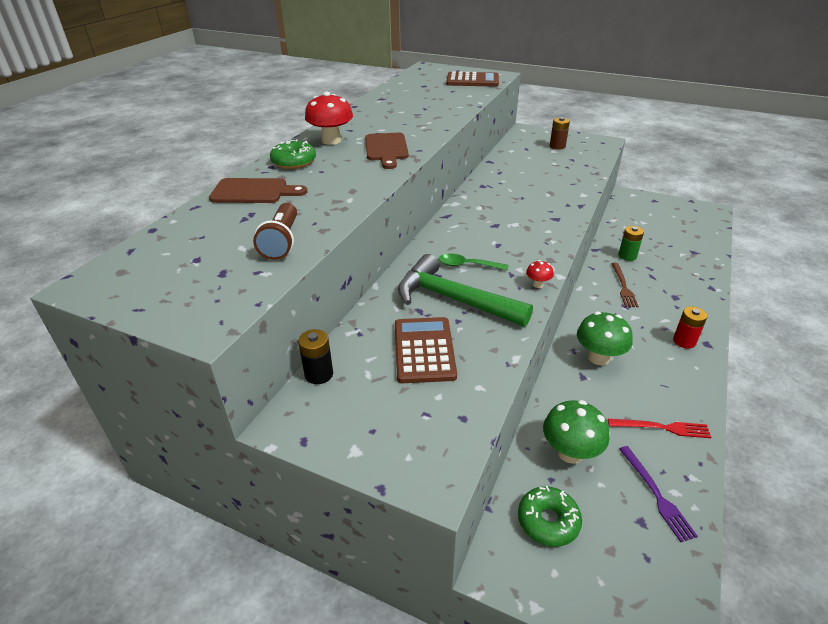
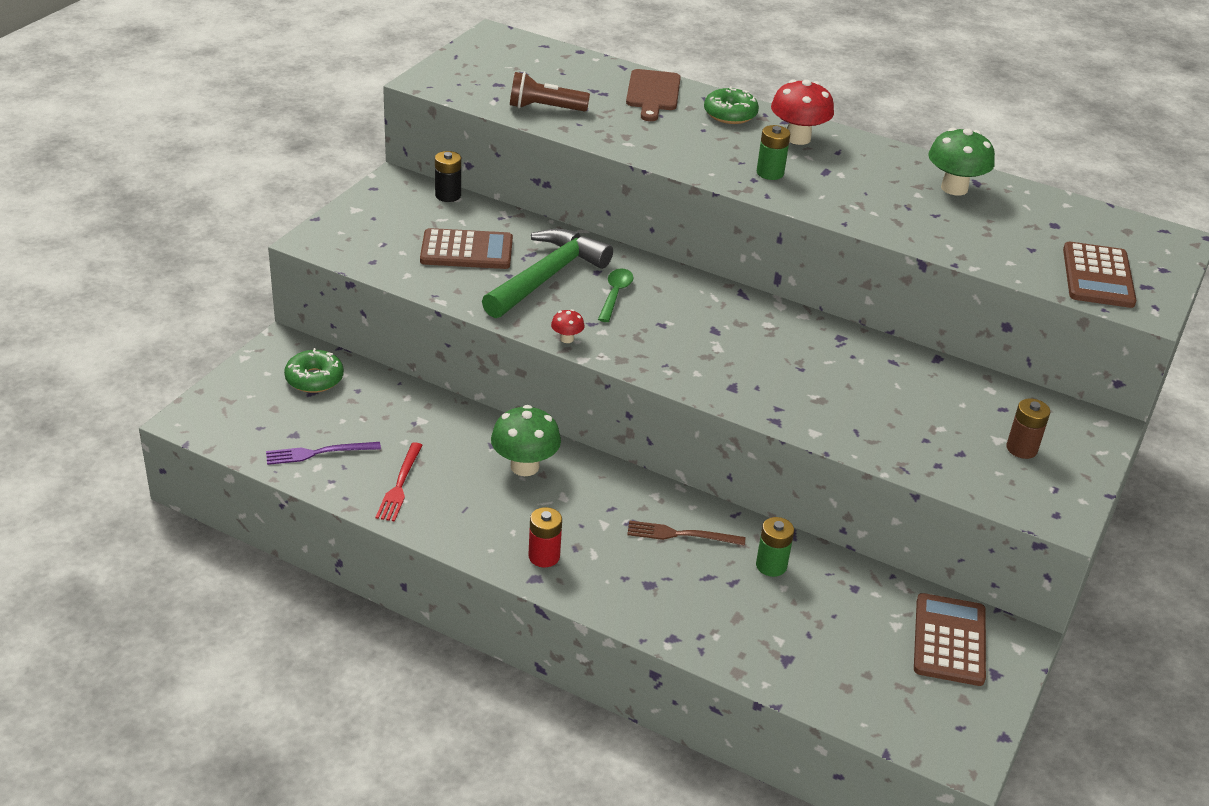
camera: 90 degrees right, 0 degrees up
(386, 149) = (770, 173): brown cutting board -> green battery
(570, 452) = (385, 409): green mushroom -> green mushroom (954, 188)
(642, 209) = (949, 640): none -> brown calculator

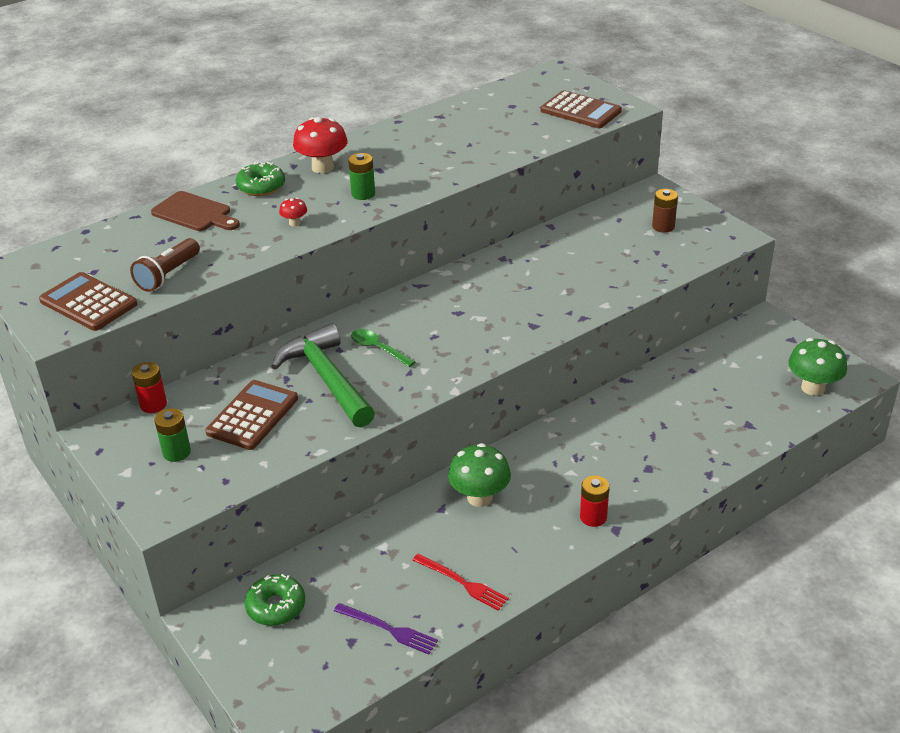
camera: 60 degrees left, 0 degrees up
(318, 453) = (388, 629): purple fork -> purple fork turned 75 degrees counterclockwise
(448, 195) = (153, 405): black battery -> red battery
(567, 339) = (422, 392): red mushroom -> red mushroom (294, 223)
(681, 535) = (602, 435): brown fork -> none
(771, 566) = (654, 401): green battery -> green battery (176, 452)
(949, 640) = (756, 347): brown calculator -> brown calculator (88, 303)
(954, 188) = (441, 126): green mushroom -> green mushroom (813, 388)

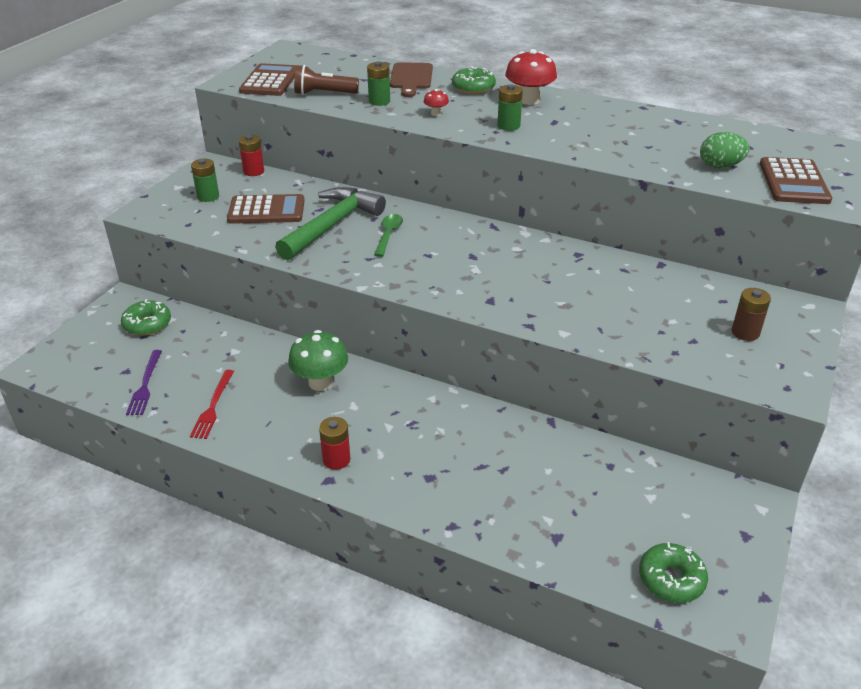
camera: 60 degrees right, 0 degrees up
(228, 247) = (379, 101): none -> green battery
(531, 128) = (720, 166): none -> green egg
(813, 388) = (671, 579): green mushroom -> green donut

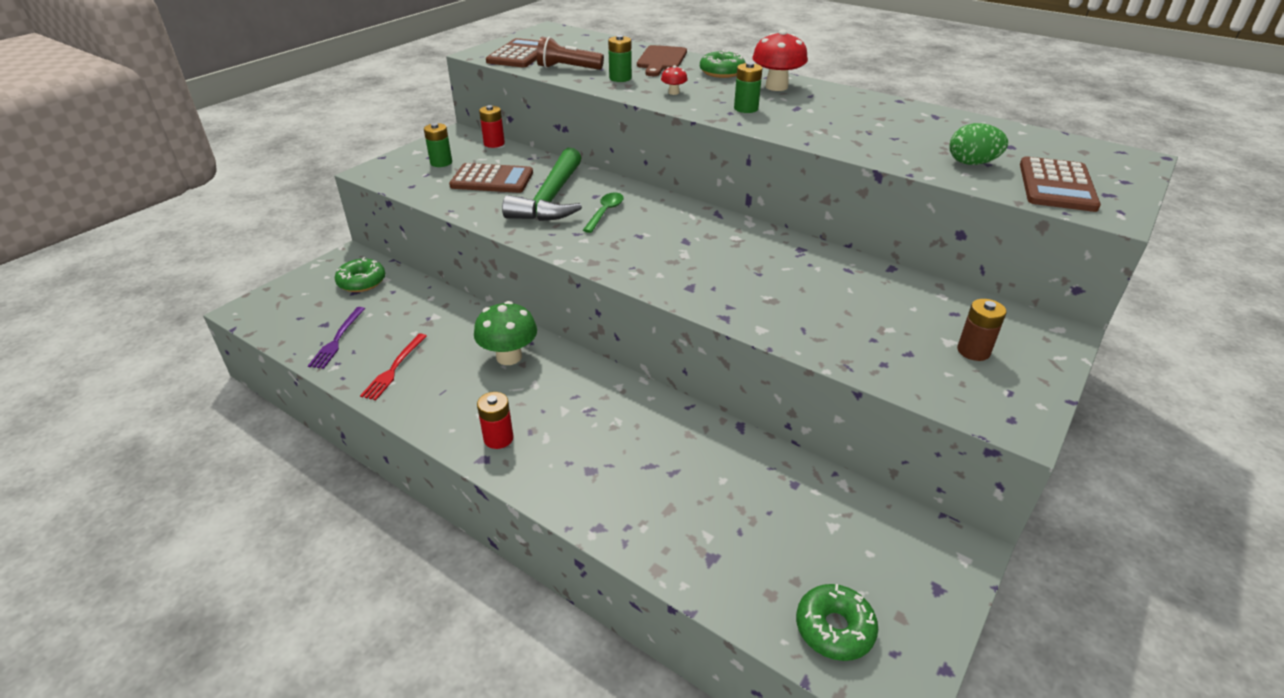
camera: 10 degrees right, 0 degrees up
(332, 225) = (551, 199): green hammer -> green hammer turned 150 degrees clockwise

